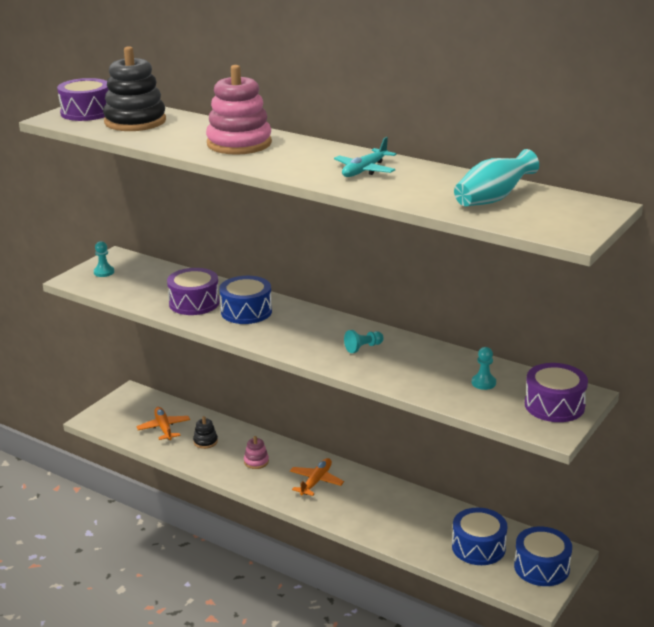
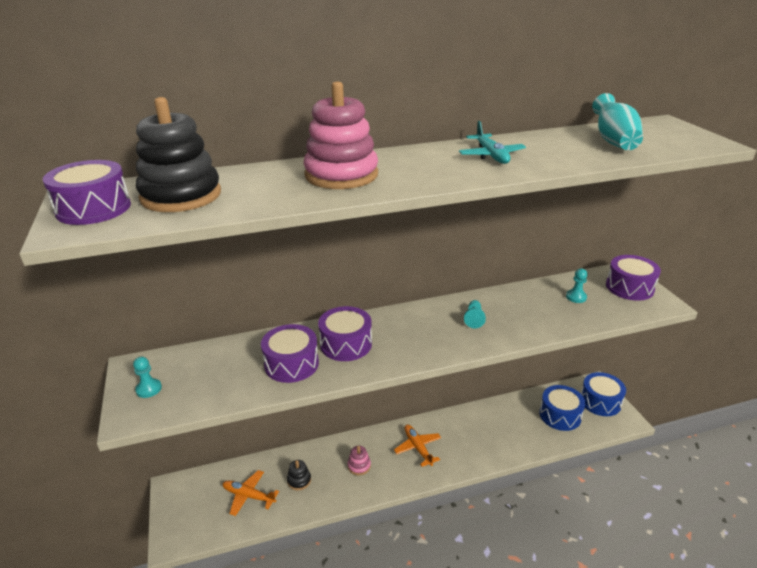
camera: 50 degrees left, 5 degrees up
(246, 311) = (346, 344): blue drum -> purple drum

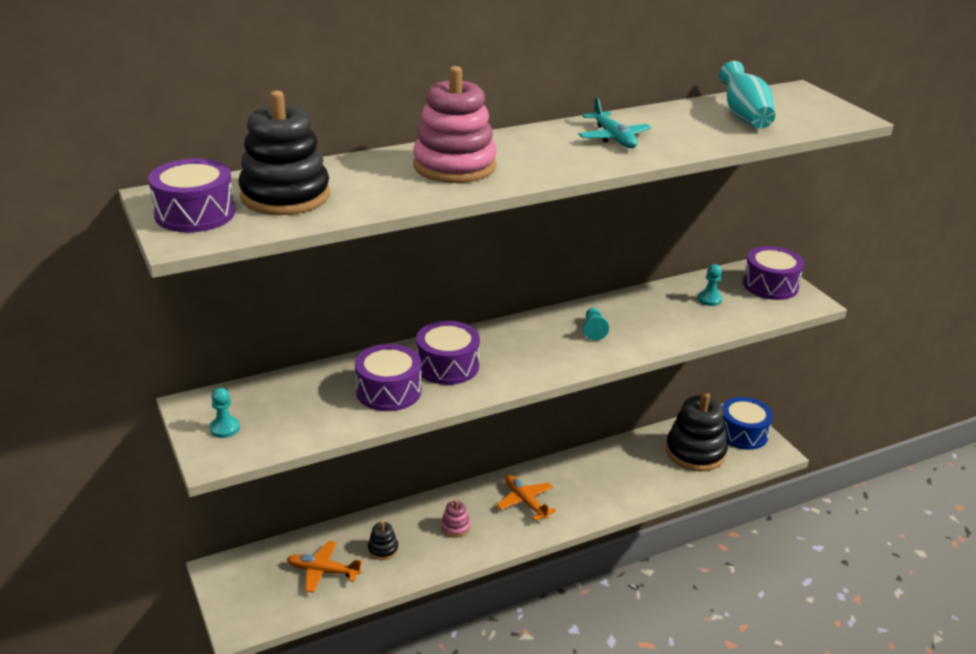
camera: 10 degrees left, 0 degrees up
(560, 415) = (695, 452): blue drum -> black stacking toy

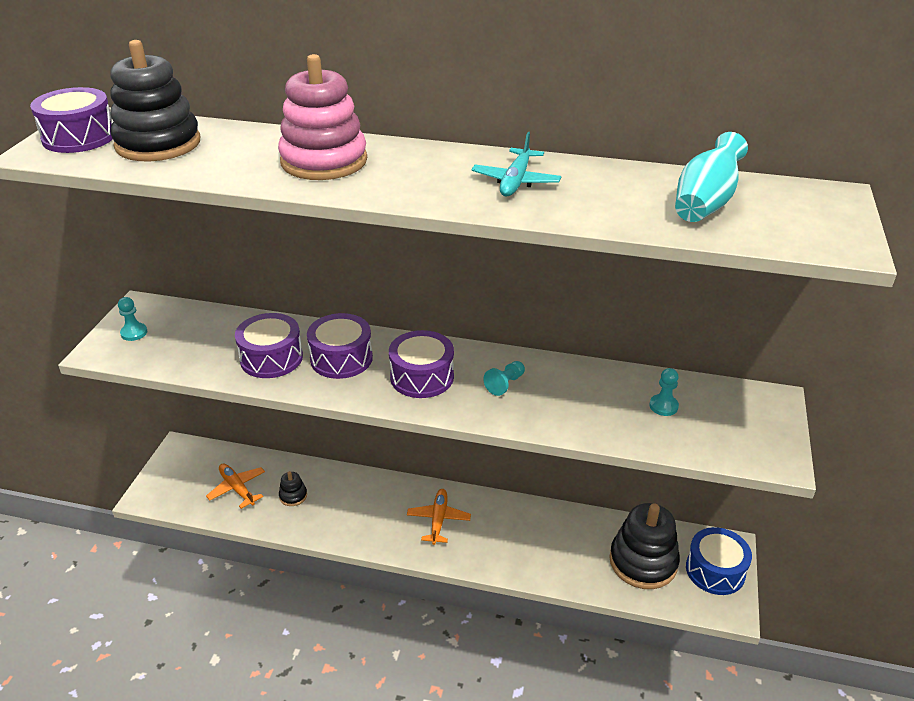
camera: 40 degrees right, 5 degrees up
(455, 527) = (362, 509): pink stacking toy -> none
(770, 285) = (755, 421): purple drum -> purple drum (422, 377)

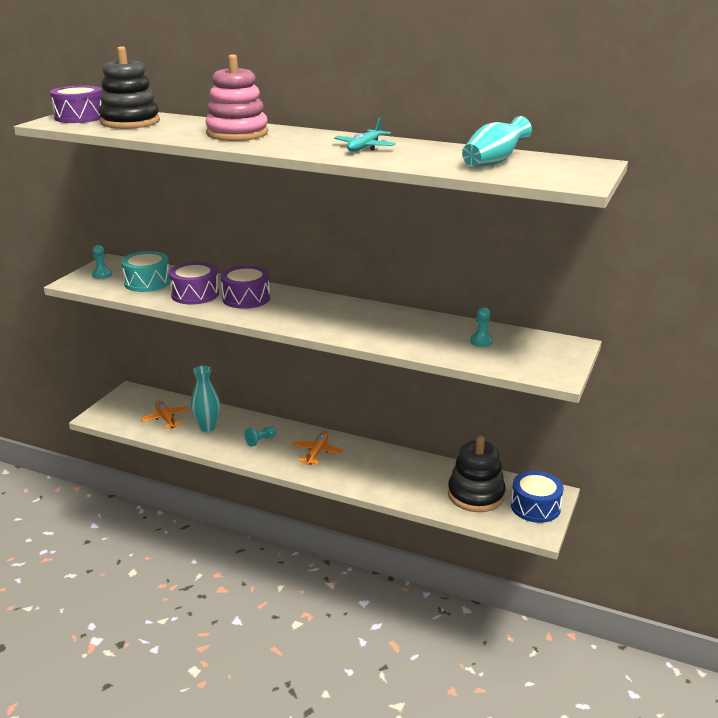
camera: 10 degrees right, 10 degrees down
(200, 341) = (147, 282): none -> turquoise drum
(293, 496) = (207, 427): black stacking toy -> turquoise vase
(422, 377) = (302, 312): purple drum -> none
(505, 384) = (363, 320): turquoise pawn -> turquoise pawn (260, 441)

